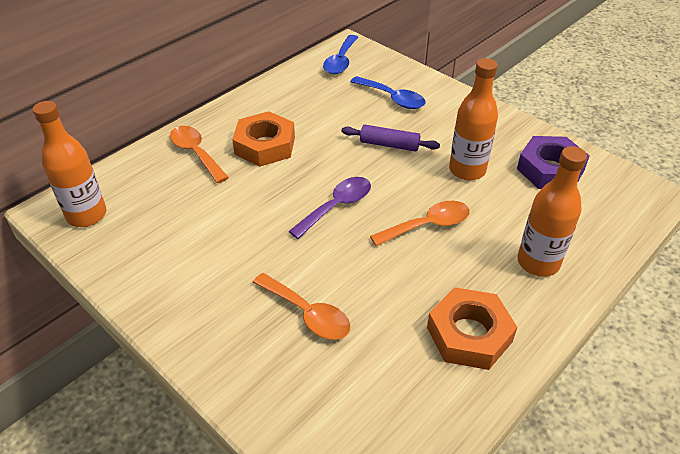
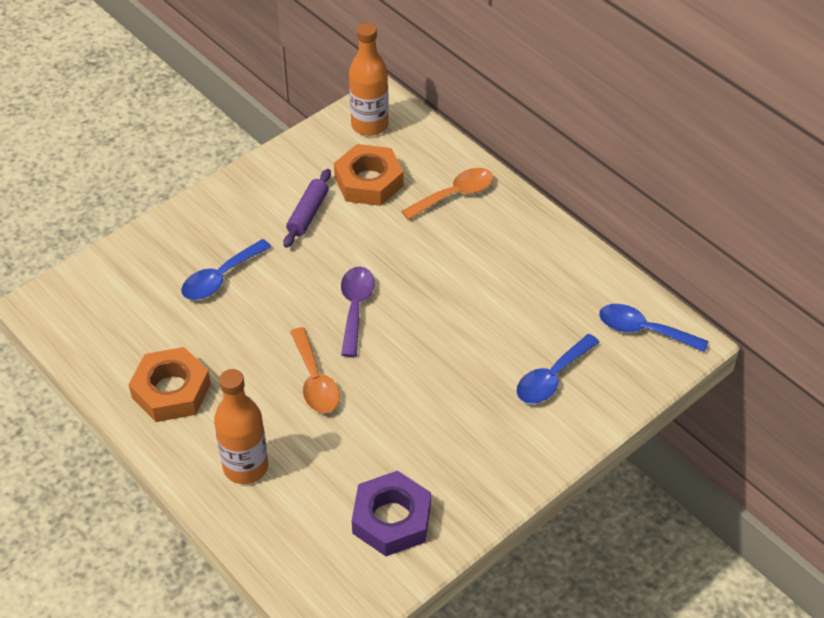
camera: 95 degrees right, 5 degrees up
(265, 145) = (463, 250): orange nut -> orange nut (369, 181)
(308, 314) = (220, 278): orange spoon -> blue spoon
(337, 206) = (355, 307): purple spoon -> purple spoon turned 135 degrees counterclockwise
(389, 145) = (454, 363): purple rolling pin -> purple rolling pin (308, 214)
(467, 170) = (400, 432): orange bottle -> none

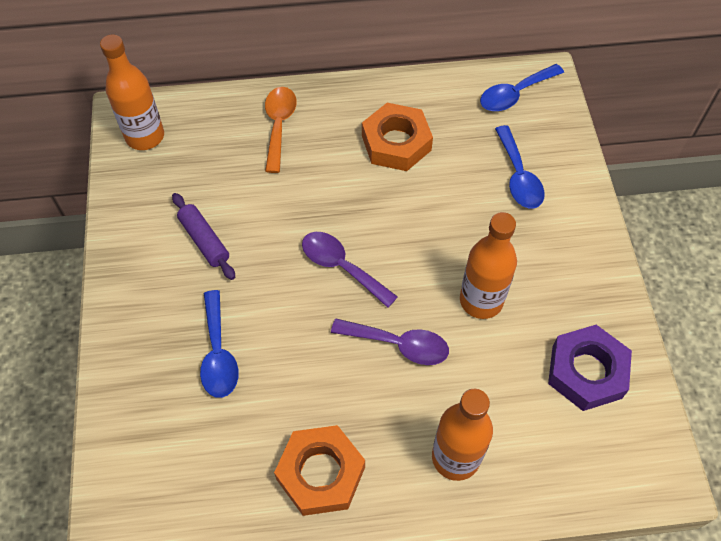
camera: 55 degrees left, 10 degrees up
(315, 381) = (399, 344): orange spoon -> purple spoon
(369, 181) = (209, 175): orange nut -> orange nut (396, 143)
(400, 413) = (481, 300): none -> orange bottle

